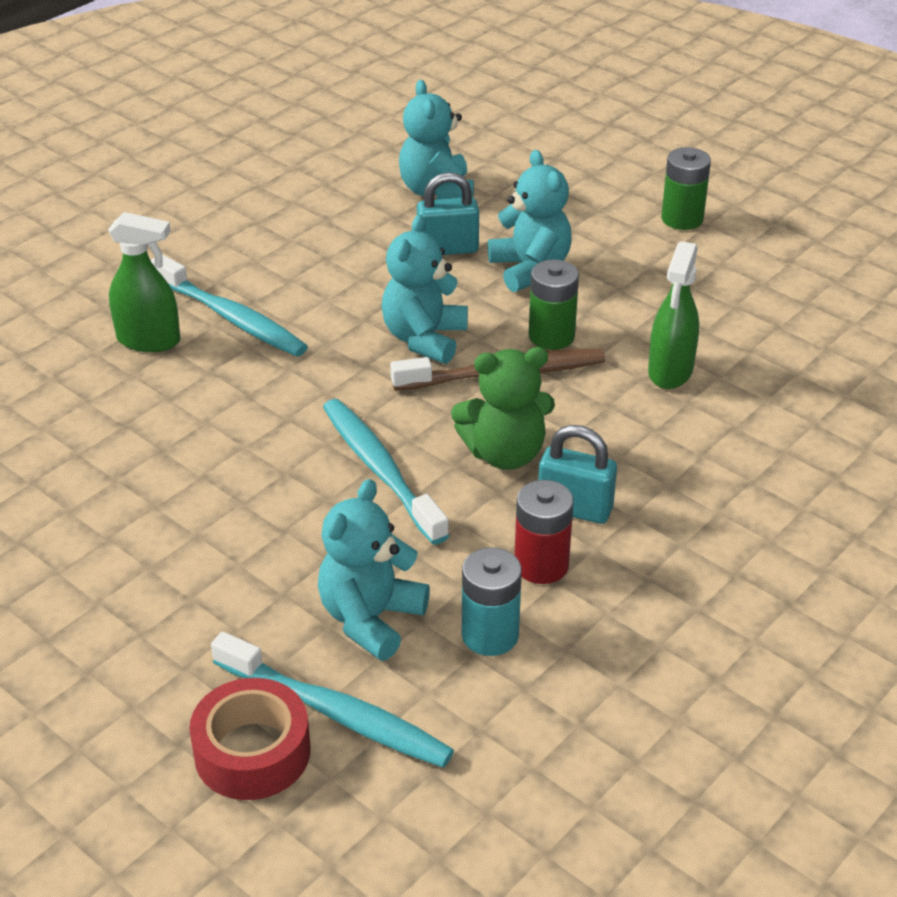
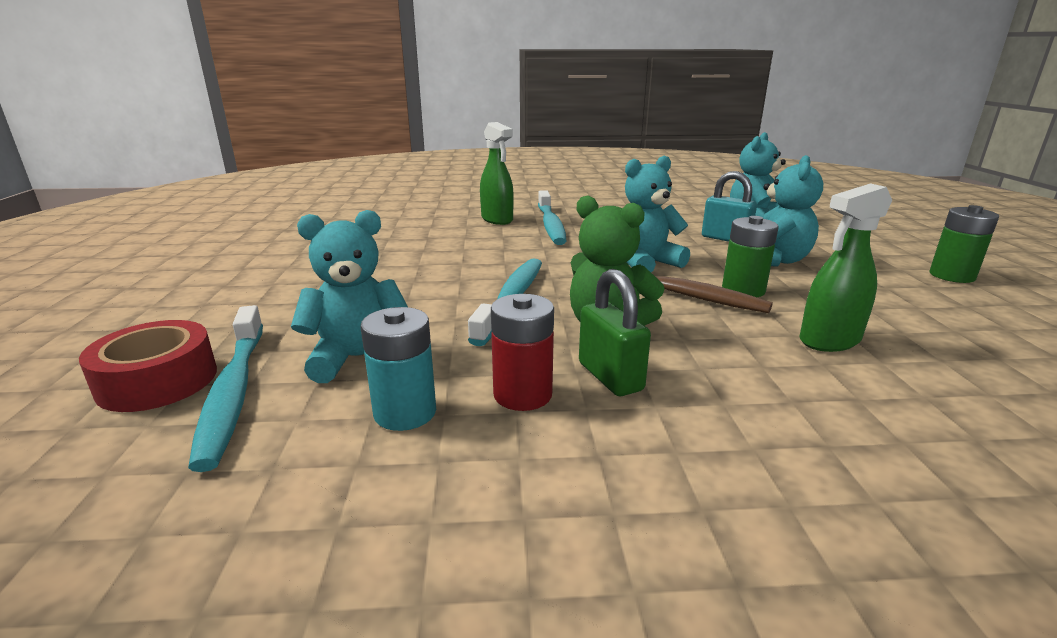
camera: 45 degrees right, 15 degrees down
(574, 508) = (610, 377): turquoise padlock -> green padlock

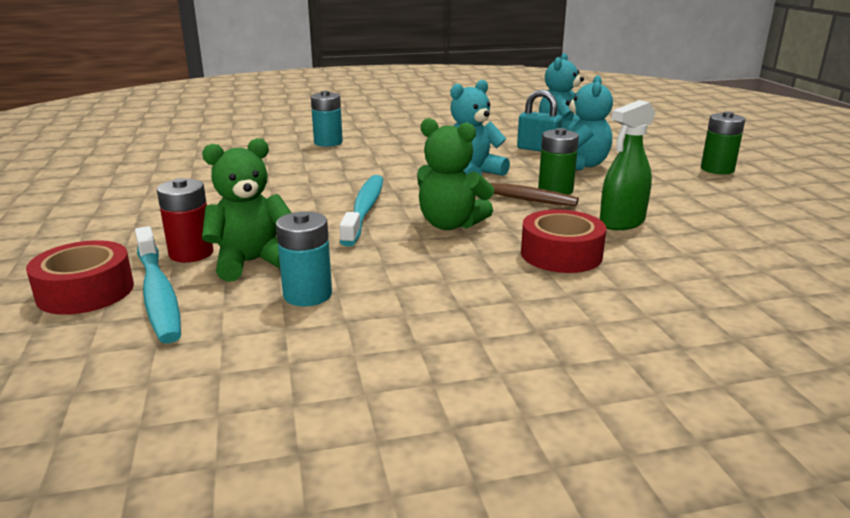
camera: 10 degrees left, 0 degrees up
(359, 358) = (252, 262): turquoise teddy bear -> green teddy bear
(497, 219) = (328, 142): green spray bottle -> turquoise battery
(522, 394) = (395, 276): red battery -> red battery (191, 253)
(551, 225) = (380, 145): turquoise toothbrush -> none
(610, 377) = (459, 259): green padlock -> none
(746, 381) = (561, 254): none -> red tape

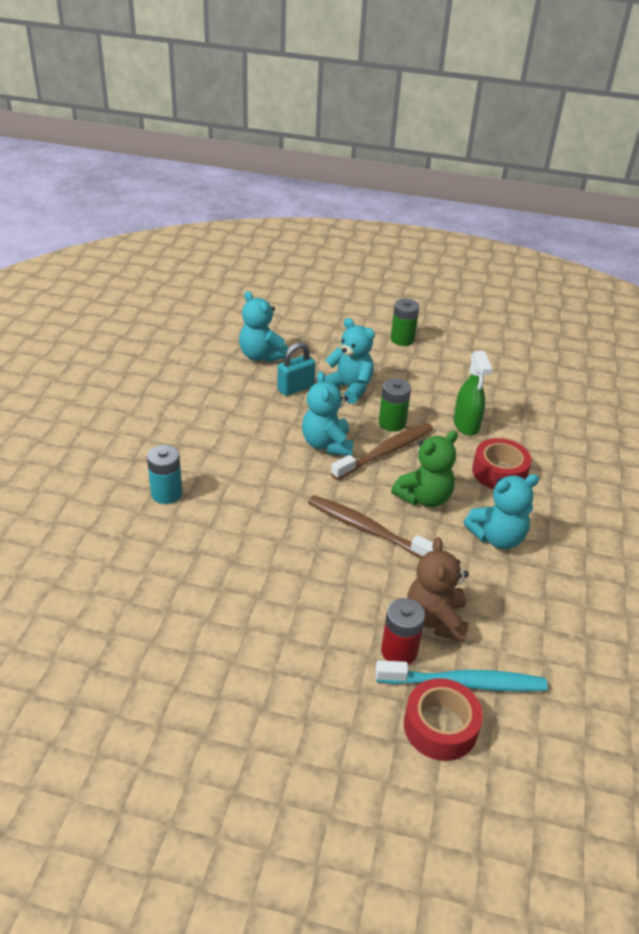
camera: 65 degrees left, 15 degrees up
(252, 262) = (436, 619): green teddy bear -> brown teddy bear
(307, 295) = (503, 604): turquoise battery -> none
(364, 210) = (367, 529): turquoise toothbrush -> brown toothbrush
(429, 272) = (497, 537): none -> turquoise teddy bear

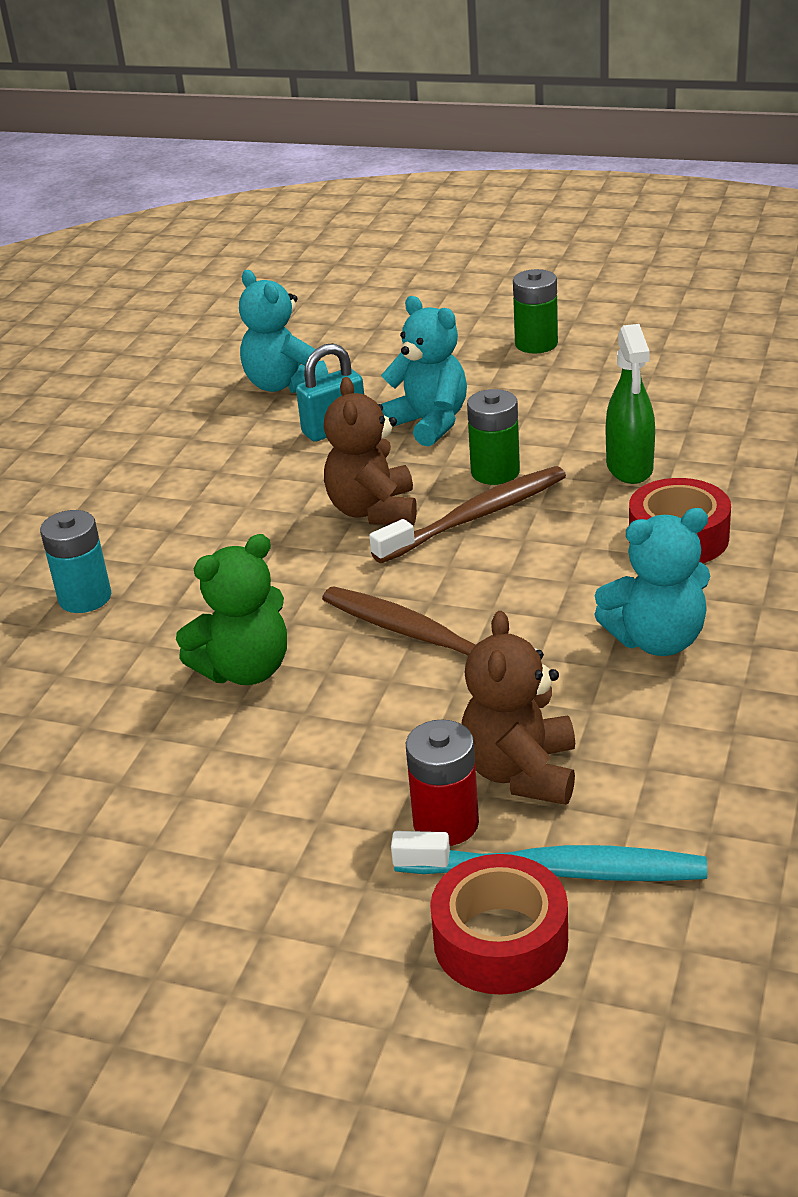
camera: 10 degrees right, 5 degrees down
(327, 444) = (373, 511): turquoise teddy bear -> brown teddy bear
(424, 498) = (533, 584): green teddy bear -> green teddy bear (245, 670)

